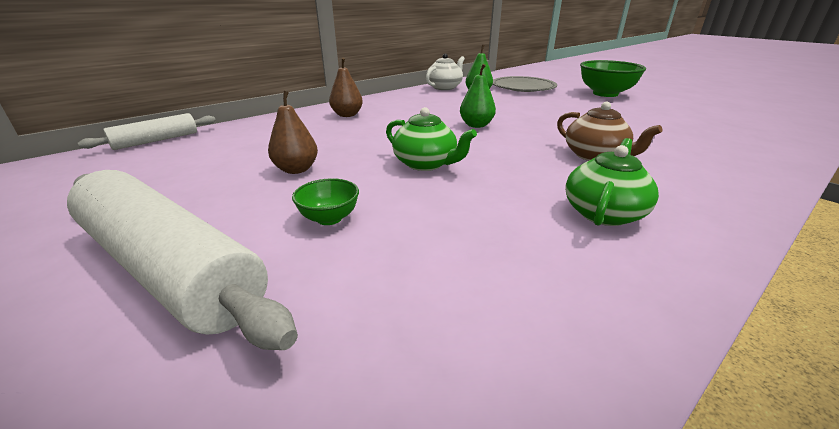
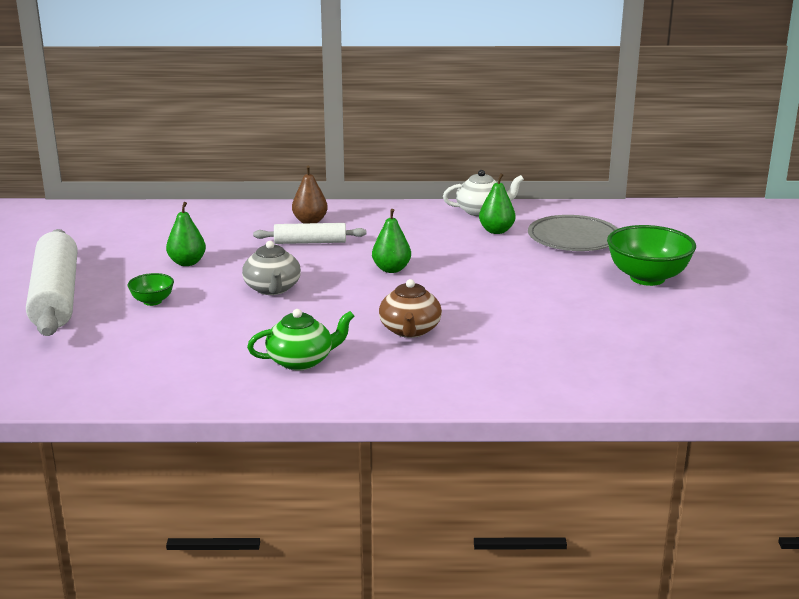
camera: 40 degrees right, 5 degrees down
(156, 140) = (142, 206): white rolling pin -> white rolling pin (310, 242)
(296, 169) = (187, 263): brown pear -> green pear
(426, 164) = (272, 289): green teapot -> grey teapot

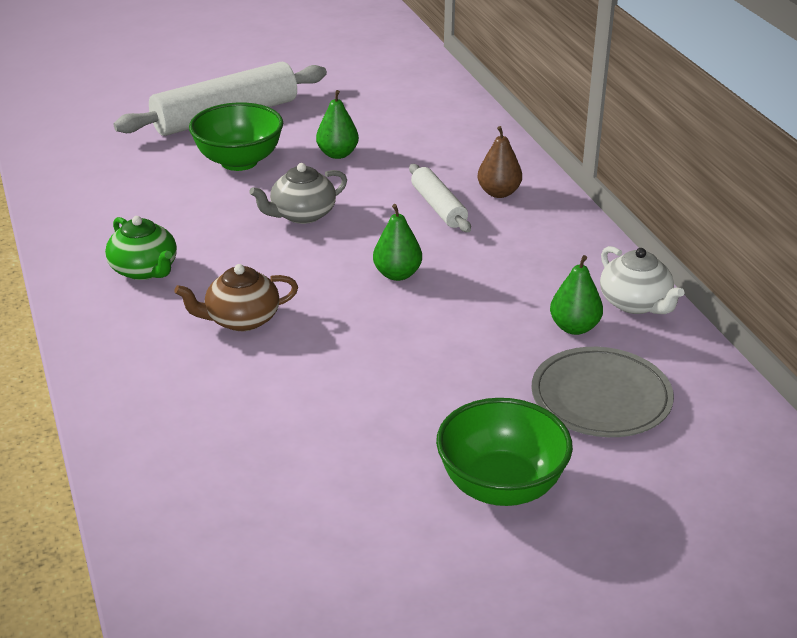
camera: 70 degrees right, 10 degrees up
(152, 301) = (239, 161): green bowl -> green bowl, size x1.99

